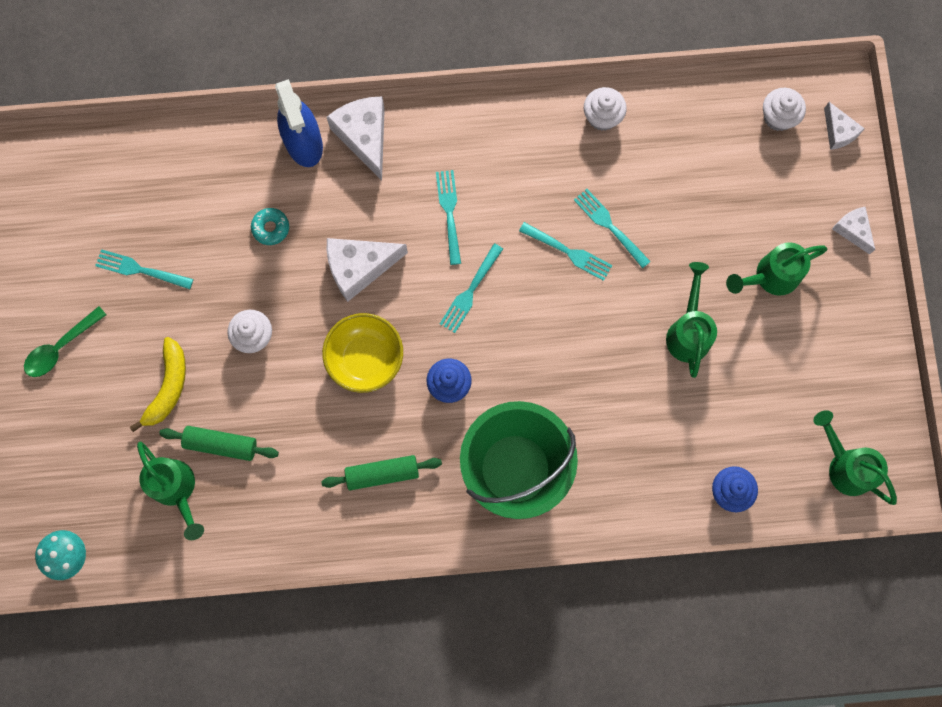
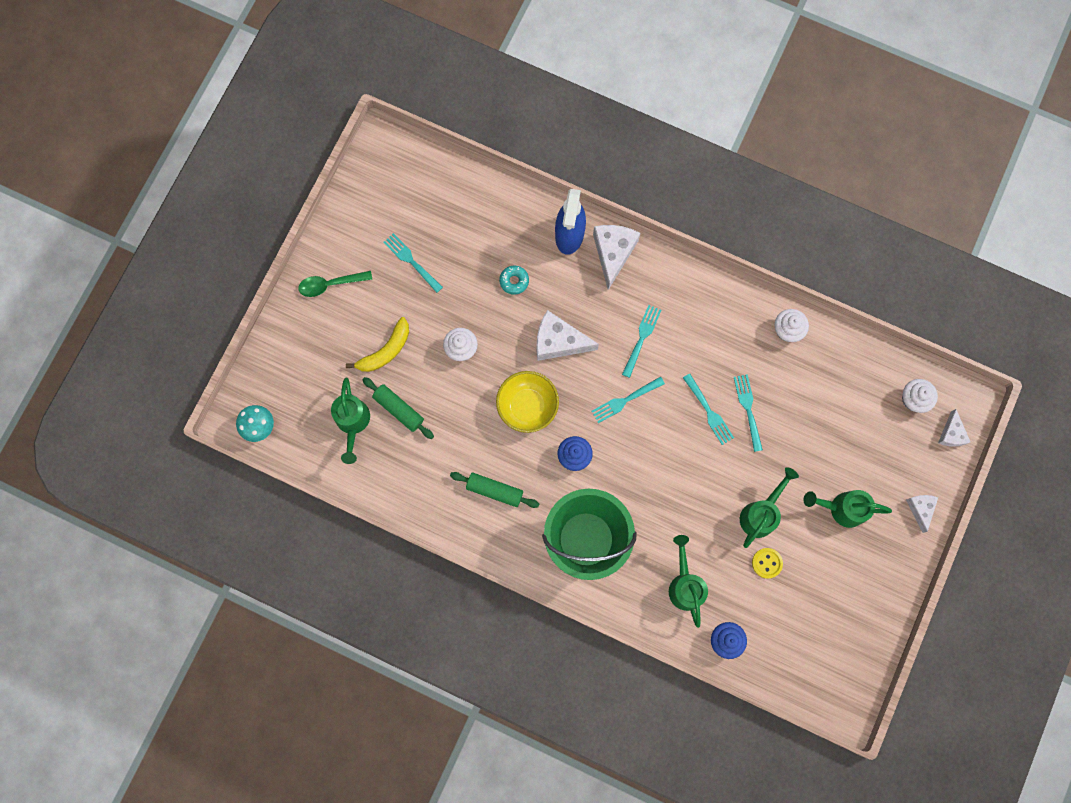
camera: 30 degrees right, 0 degrees up
(725, 381) = (767, 563): none -> yellow button
(845, 465) = (817, 669): green watering can -> green watering can (685, 584)

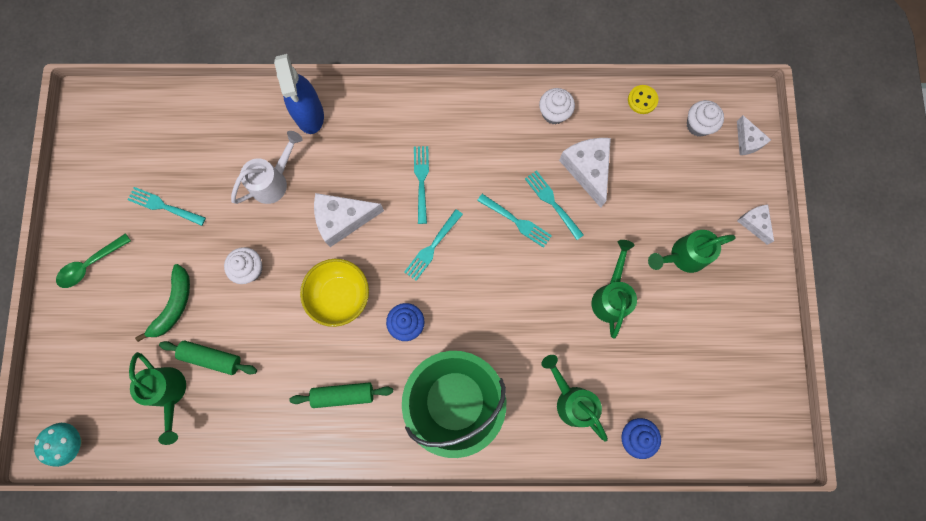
camera: 25 degrees left, 0 degrees up
(385, 351) = (174, 305): yellow banana -> green banana
(514, 281) = (274, 181): turquoise donut -> white watering can
(613, 253) = (359, 113): white cheese -> white cheese (587, 169)
(767, 563) = (638, 341): yellow button -> yellow button (642, 100)

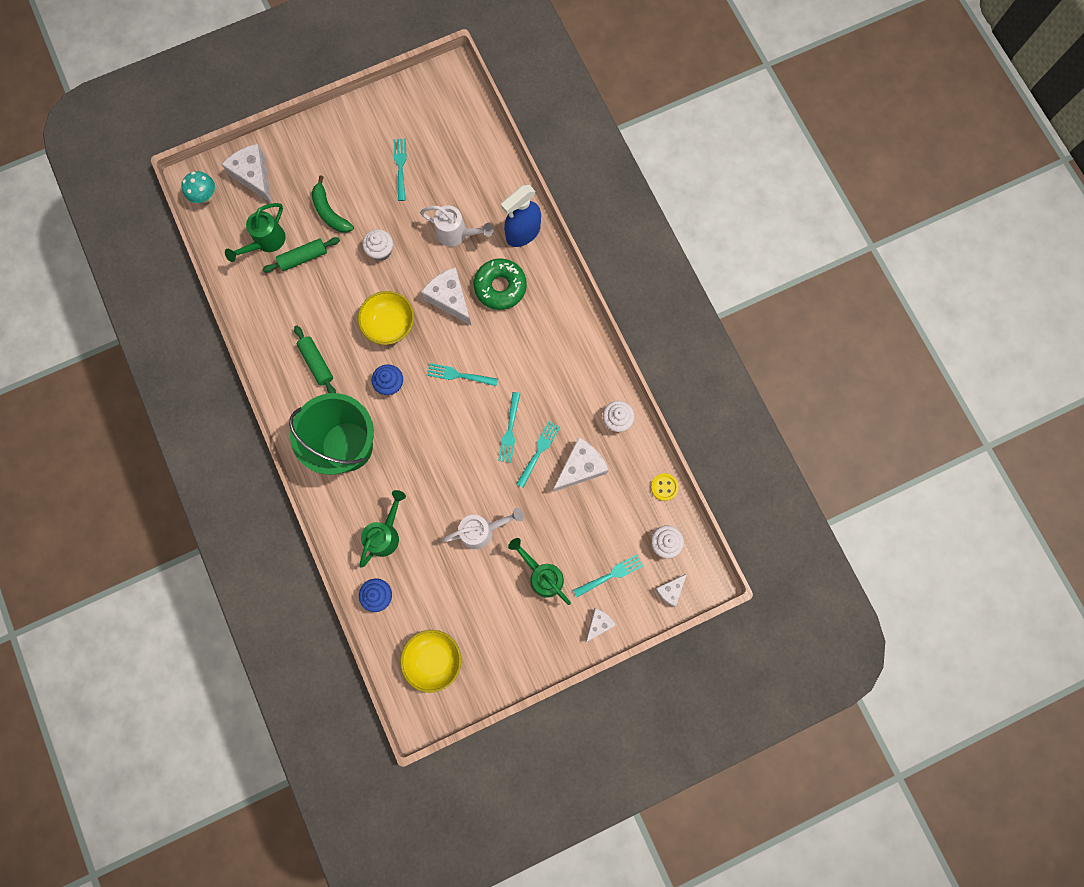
camera: 65 degrees right, 0 degrees up
(81, 374) = (254, 176): none -> white cheese
(90, 265) = (334, 140): green spoon -> none
(174, 305) = (330, 212): green banana -> green banana turned 60 degrees clockwise
(211, 358) = (303, 257): green rolling pin -> green rolling pin turned 75 degrees clockwise
(356, 163) = (500, 287): none -> green donut
(421, 181) = (509, 342): turquoise fork -> turquoise fork (611, 575)
(611, 296) = (482, 530): green watering can -> white watering can
(727, 406) = (433, 659): none -> yellow bowl

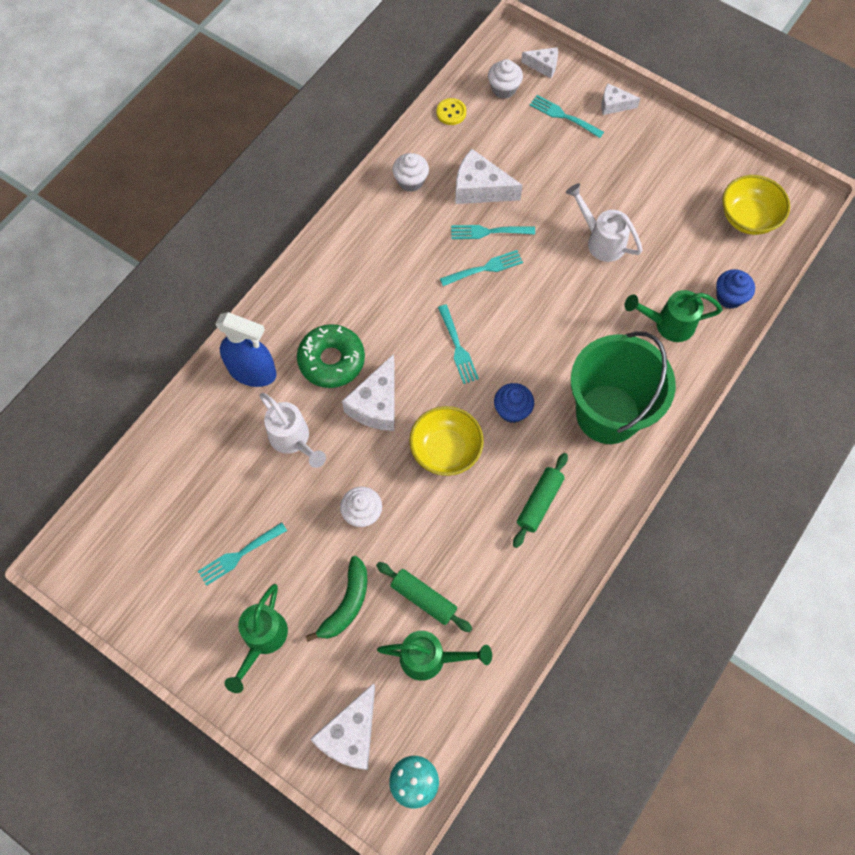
camera: 120 degrees left, 10 degrees down
(457, 234) = (293, 440): white watering can -> white watering can turned 150 degrees clockwise
(542, 575) = (604, 169): green watering can -> green watering can (262, 640)

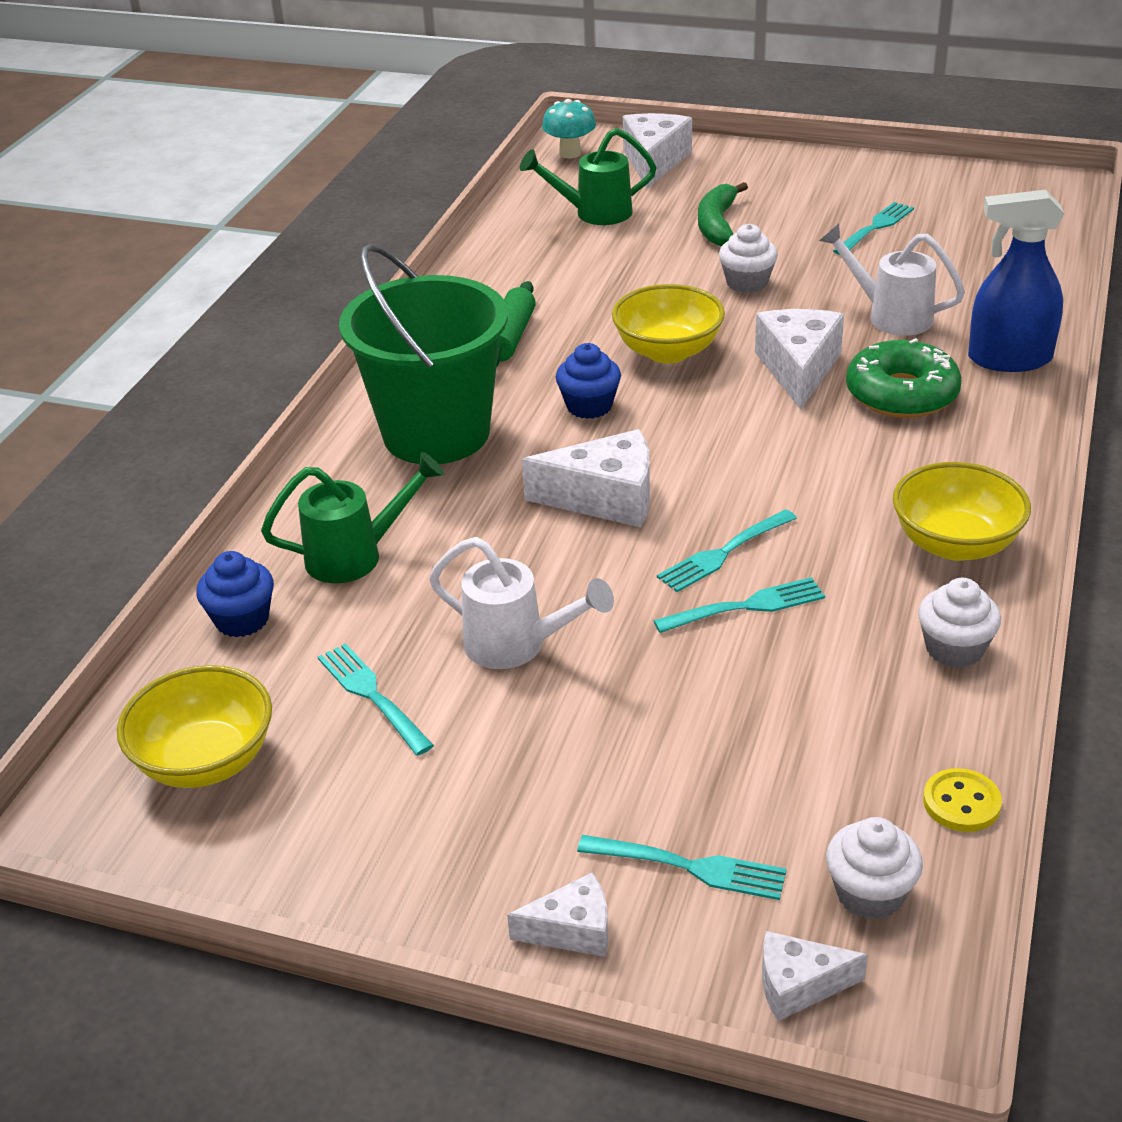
camera: 165 degrees right, 30 degrees down
(262, 640) = (796, 187): green watering can -> none
(373, 240) = (955, 544): none -> yellow bowl
(423, 599) = (626, 244): green rolling pin -> none
(457, 347) = (713, 449): turquoise fork -> turquoise fork (372, 695)
(480, 188) = (805, 671): white cheese -> white cheese (605, 498)

